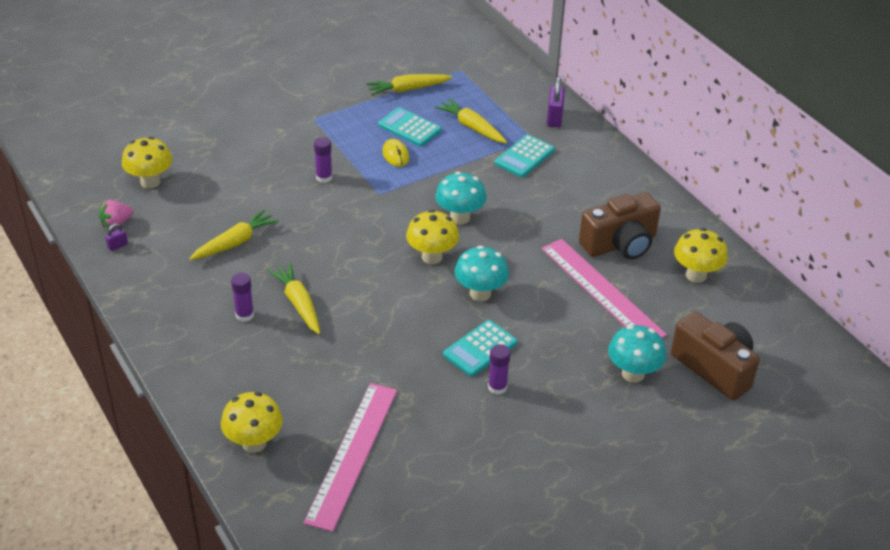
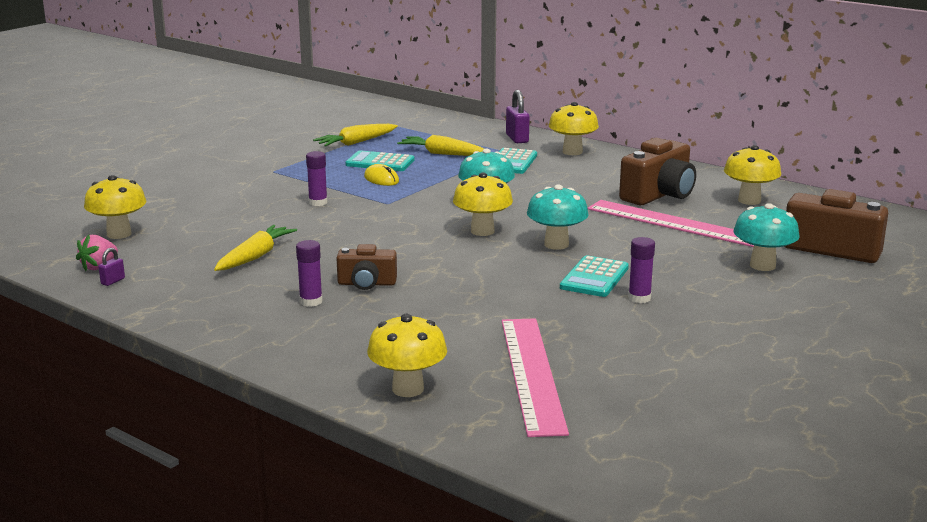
camera: 20 degrees left, 20 degrees down
(298, 304) = (367, 283): yellow carrot -> brown camera
(590, 153) = (572, 152): none -> yellow mushroom

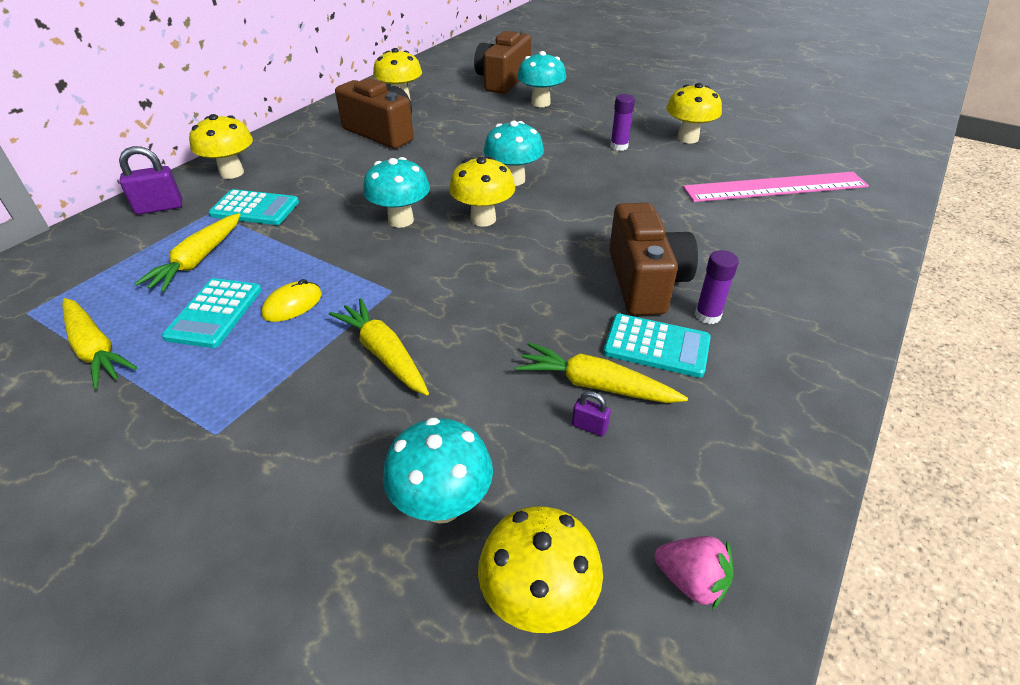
camera: 95 degrees left, 20 degrees up
(113, 281) = (737, 538): purple padlock -> purple padlock (589, 427)
(189, 216) = (442, 504): none -> turquoise mushroom
(318, 202) = (384, 354): purple glue stick -> yellow carrot
(367, 283) = (644, 282): brown camera -> brown camera, size x1.70
(408, 389) = (843, 239): yellow mushroom -> yellow mushroom (687, 138)
(594, 278) = (585, 163): turquoise calculator -> turquoise calculator (656, 346)
(673, 223) = (454, 129): pink ruler -> none

